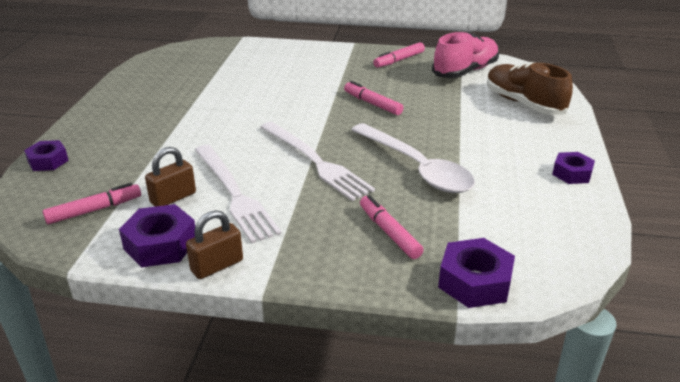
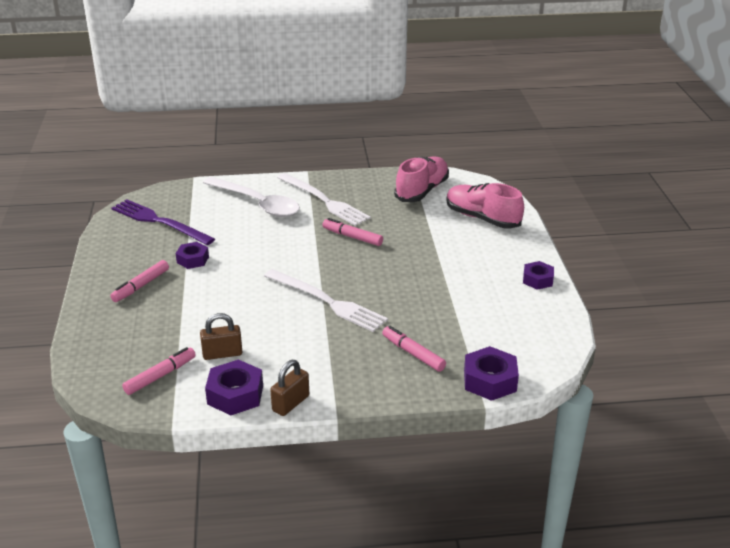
camera: 15 degrees left, 0 degrees up
(48, 161) = (86, 338): purple nut -> purple nut (193, 260)
(173, 198) = (222, 354): brown padlock -> brown padlock turned 45 degrees clockwise
(188, 68) = (159, 222): none -> purple fork
(234, 194) = (273, 342): white fork -> white fork (324, 201)
(399, 60) = (358, 186): pink marker -> pink marker (141, 286)
(416, 168) = (414, 294): white spoon -> white spoon (257, 204)
(523, 103) = (482, 218): brown shoe -> pink shoe

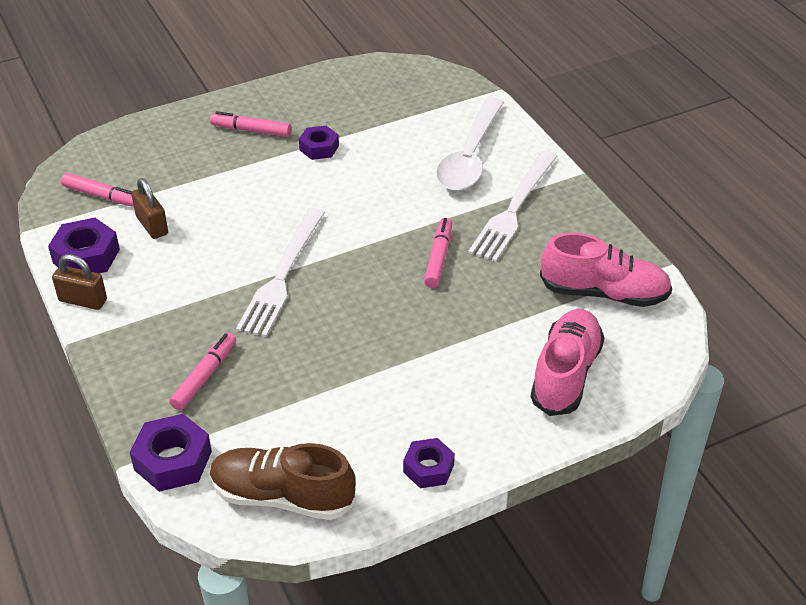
camera: 70 degrees right, 10 degrees up
(159, 222) = (383, 99): purple fork -> none
(541, 339) = (282, 497): none -> brown shoe

